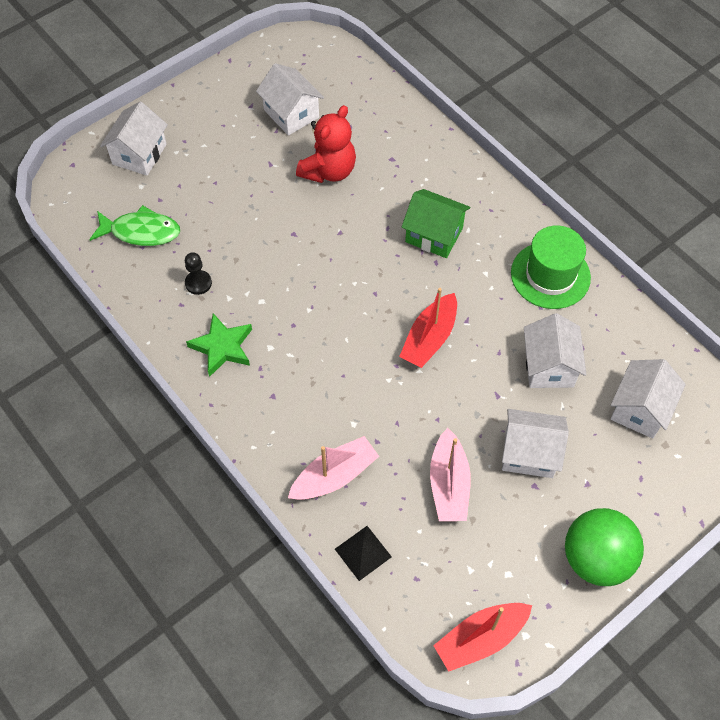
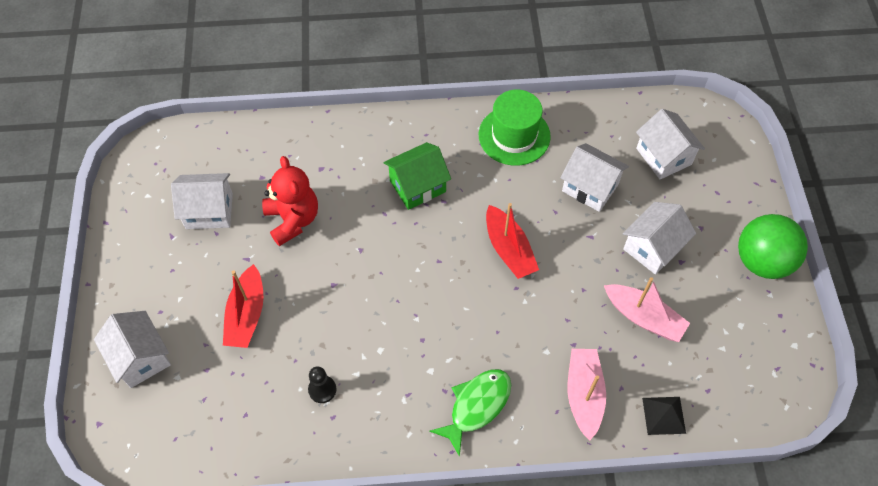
camera: 55 degrees left, 0 degrees up
(141, 232) = (228, 406): green fish -> green fish (476, 406)
(222, 347) = (402, 408): green star -> none
(480, 639) = (781, 377): red boat -> red boat (246, 315)

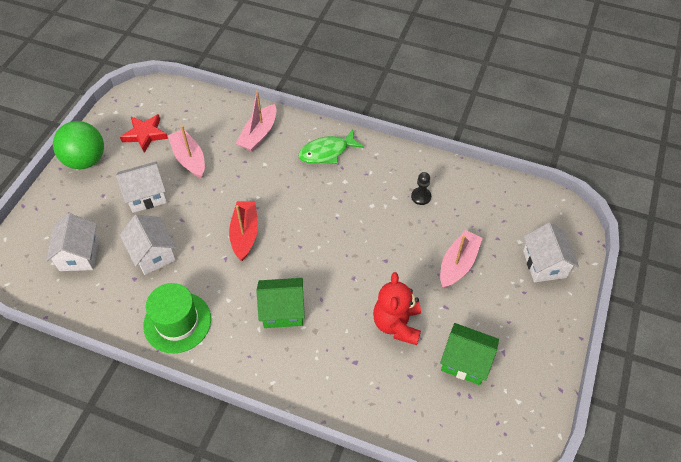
camera: 155 degrees left, 5 degrees down
(209, 211) = (465, 362): white house -> green house
(246, 315) = (458, 264): red boat -> pink boat
(664, 415) = (221, 109): black pyramid -> none
(726, 328) = (145, 134): none -> red star

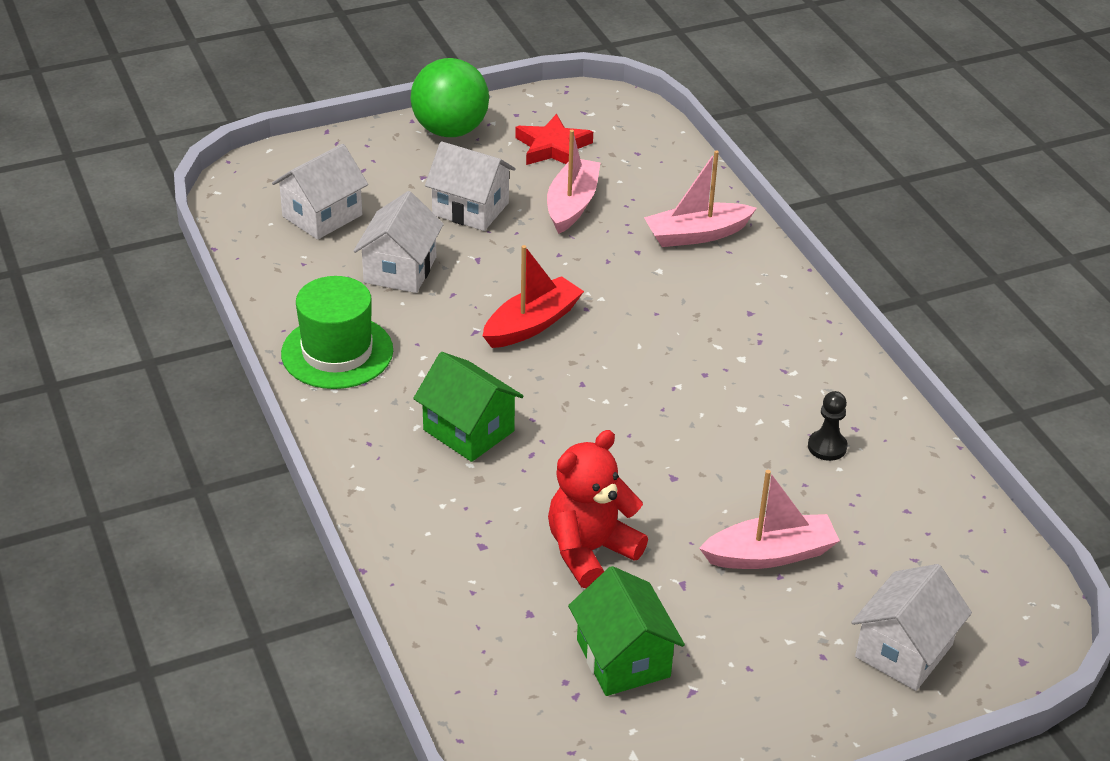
camera: 45 degrees right, 15 degrees down
(327, 152) = (762, 311): green fish -> none

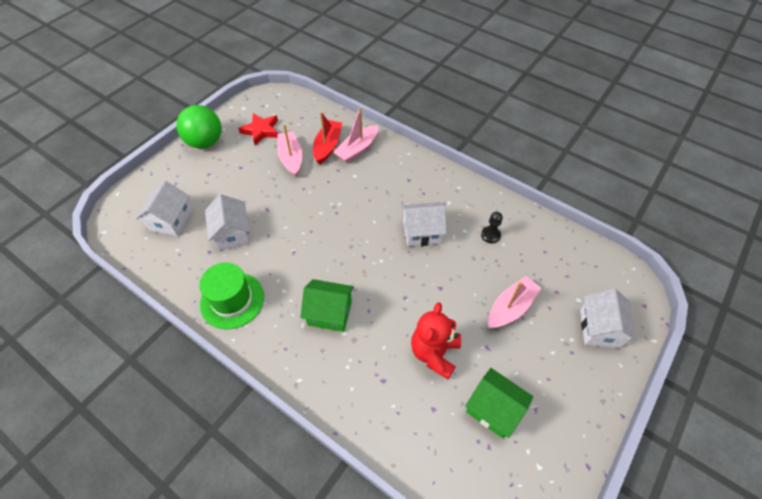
camera: 30 degrees left, 15 degrees up
(470, 209) = (244, 182): white house -> white house (422, 232)
(532, 324) = (317, 234): red boat -> red boat (327, 146)

